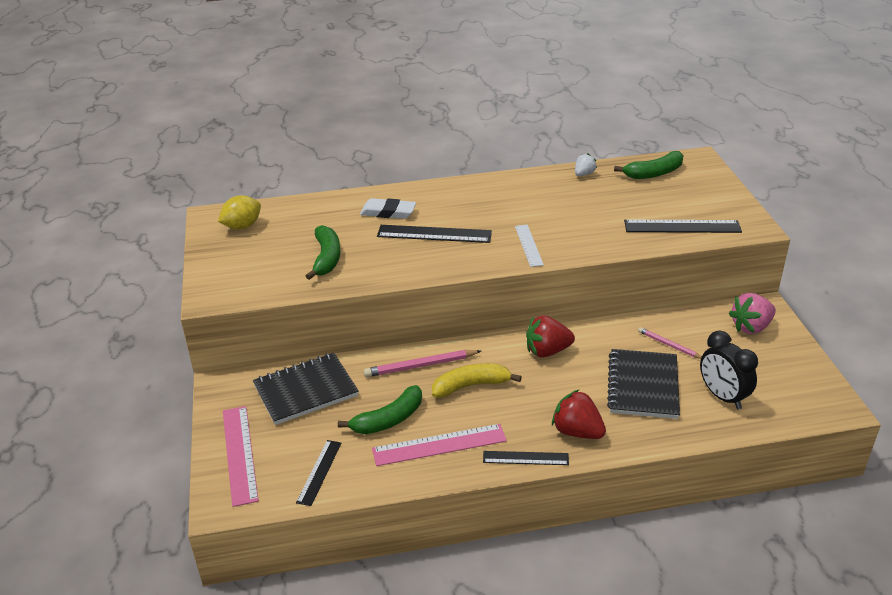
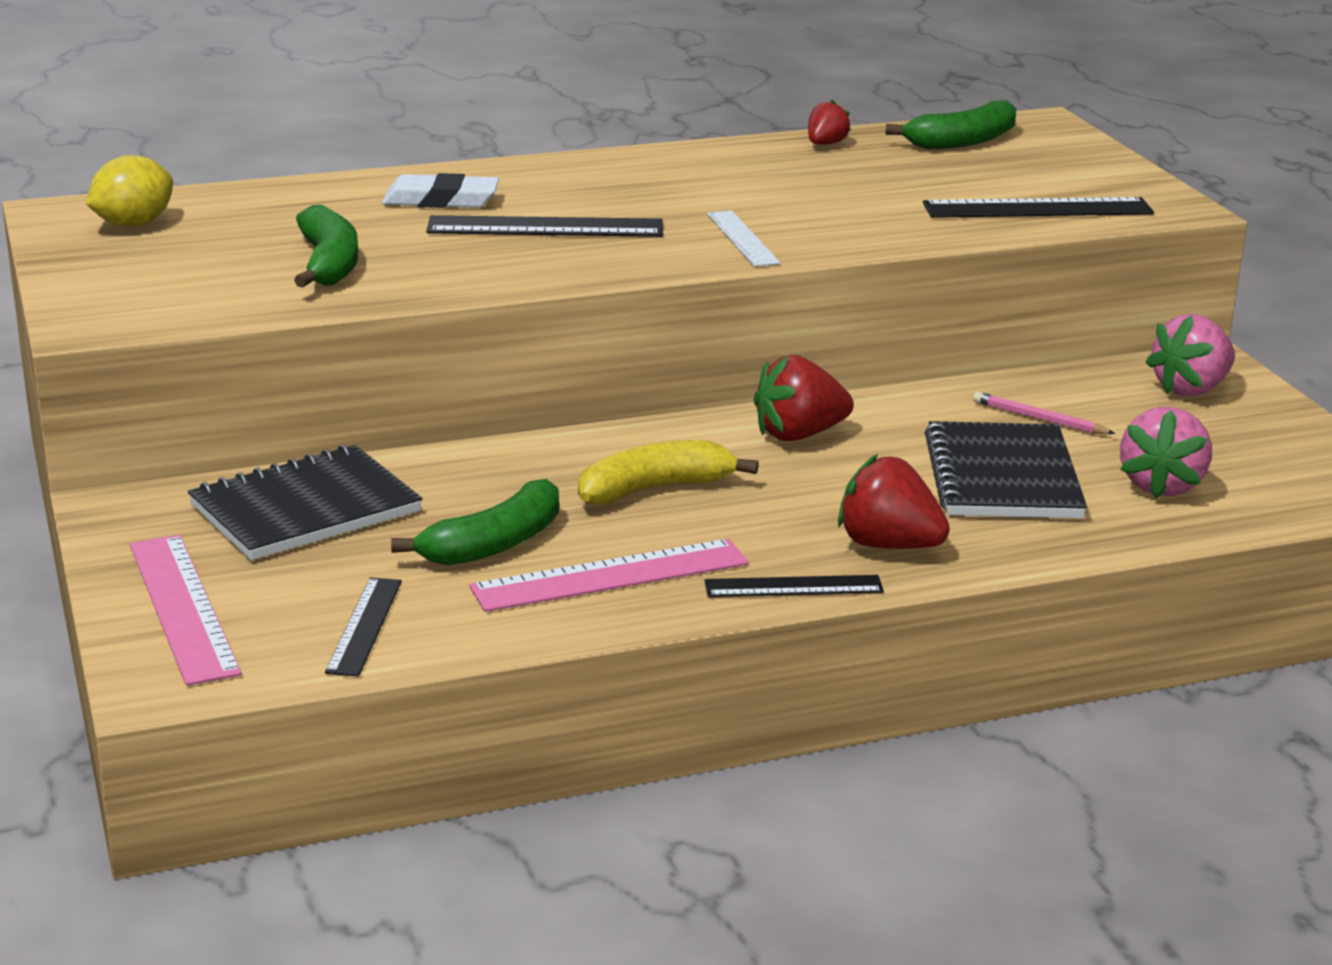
camera: 10 degrees left, 10 degrees down
(420, 366) = (542, 464): pink pencil -> none
(584, 174) = (825, 144): white strawberry -> red strawberry
(722, 396) = (1162, 485): black clock -> pink strawberry

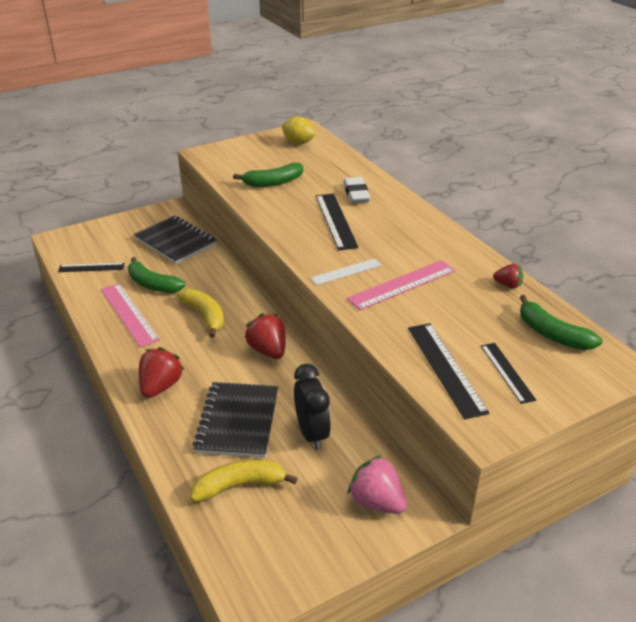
camera: 80 degrees right, 10 degrees up
(183, 607) = (104, 233): pink ruler -> pink ruler (402, 285)
(793, 587) = (121, 361): black ruler -> black ruler (507, 372)
(1003, 476) = (238, 421): black notebook -> black notebook turned 75 degrees counterclockwise
(1039, 418) = (312, 433): pink pencil -> black clock
(1162, 485) = (240, 485): pink strawberry -> yellow banana

